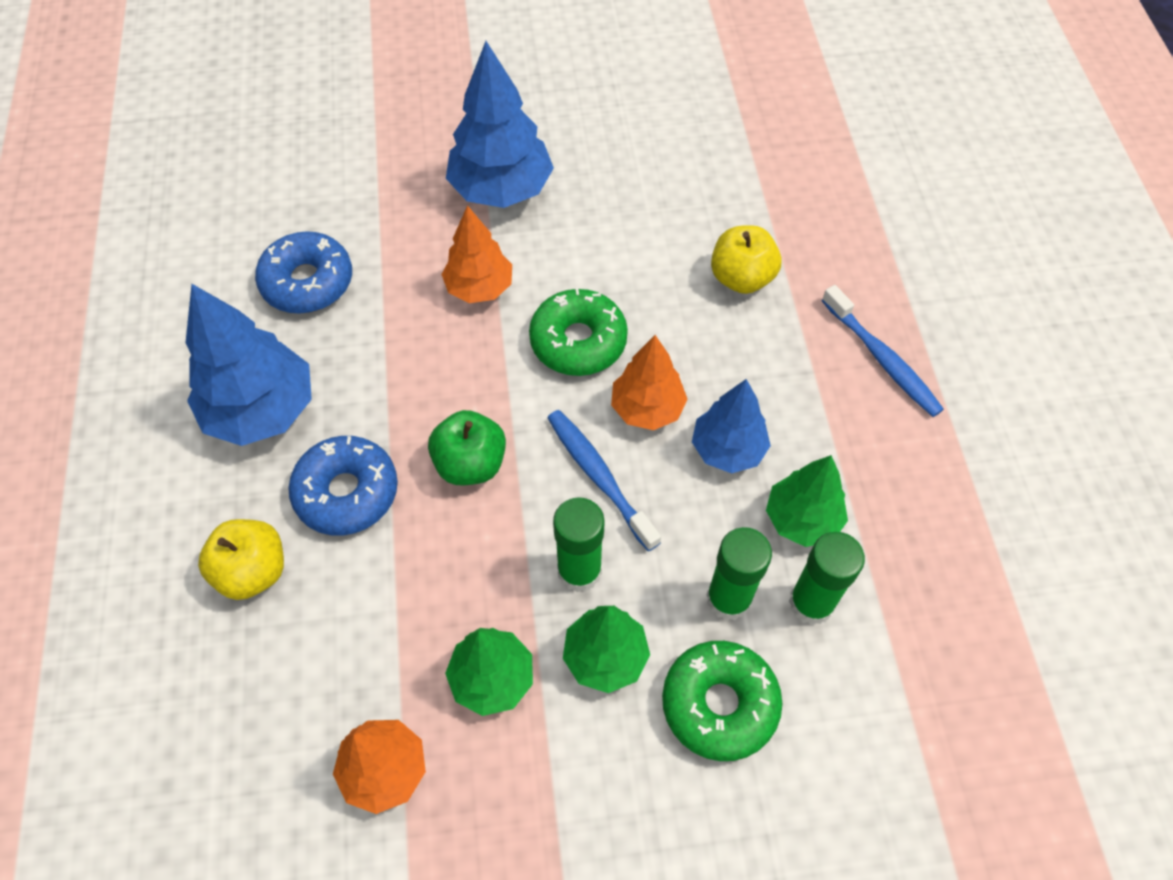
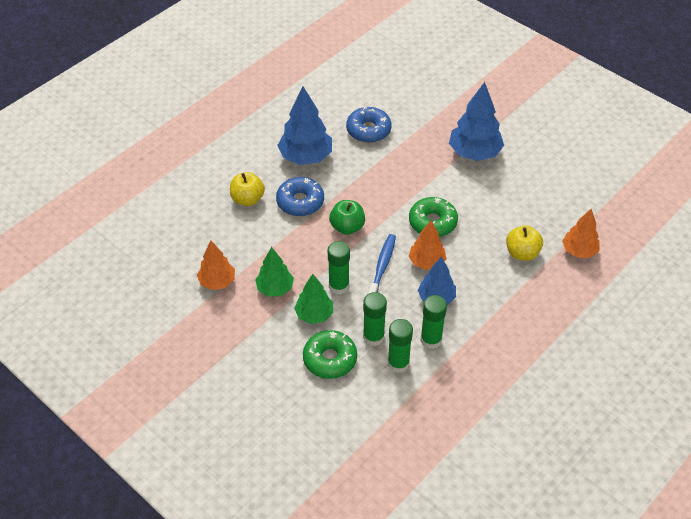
camera: 50 degrees right, 10 degrees down
(479, 288) = (422, 178): orange tree -> orange tree (579, 251)
(802, 519) = (431, 340): green tree -> green glue stick
(882, 359) = (536, 323): blue toothbrush -> none

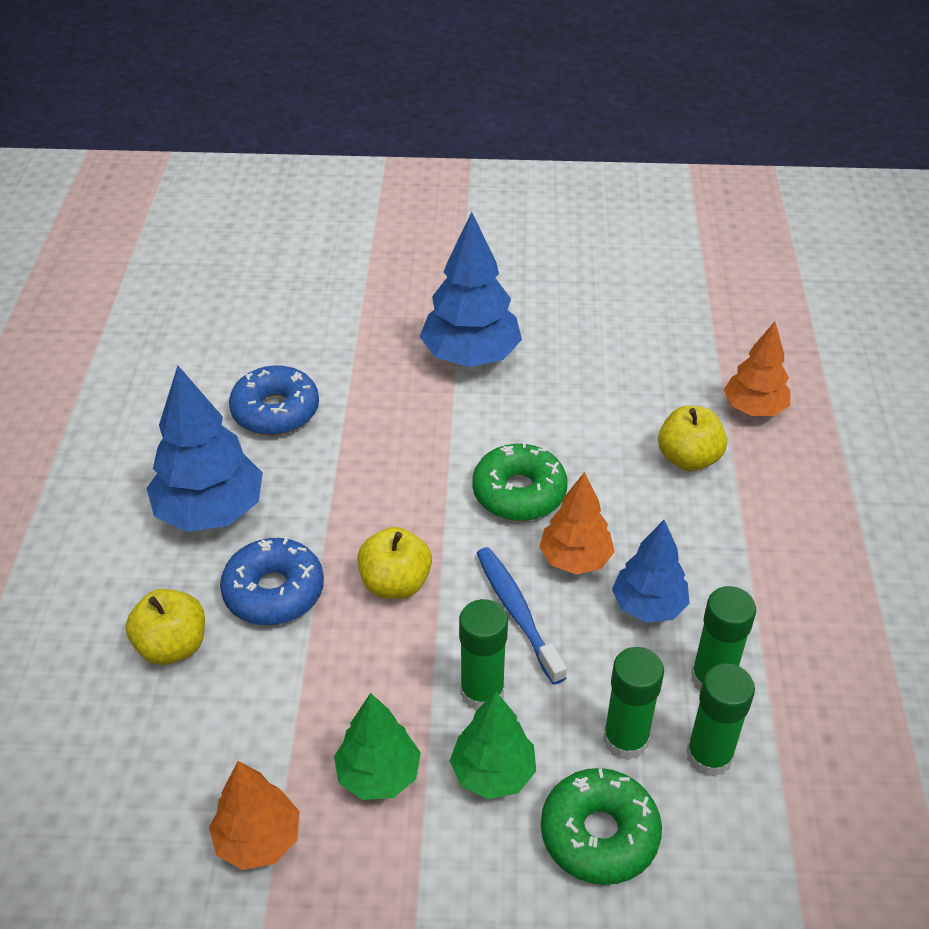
camera: 40 degrees left, 5 degrees down
(347, 227) = (395, 583): green apple -> yellow apple

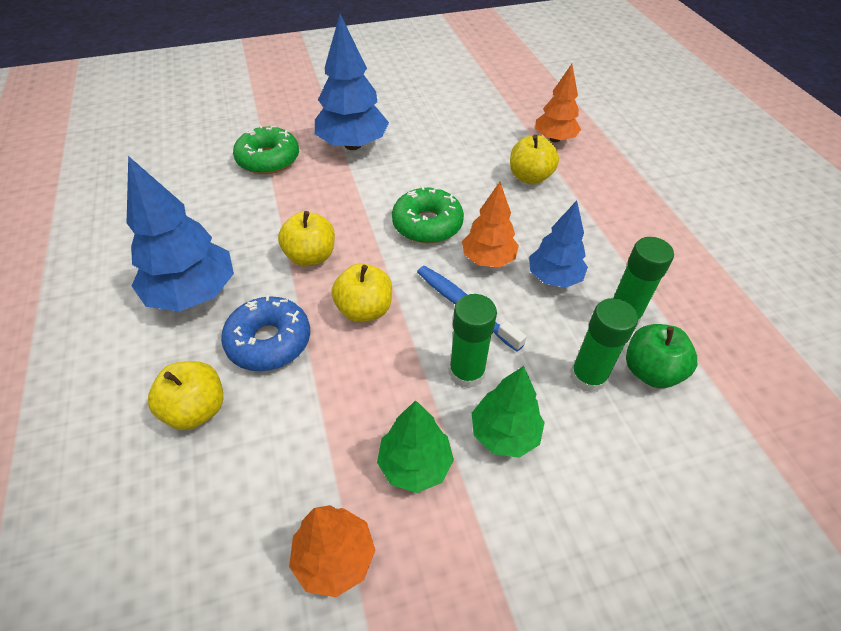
camera: 20 degrees left, 5 degrees up
(275, 411) = (221, 209): blue donut -> none
(359, 499) = (310, 256): none -> yellow apple
(599, 834) = (606, 456): green donut -> green donut (268, 159)
(709, 756) = (650, 371): green glue stick -> green apple

